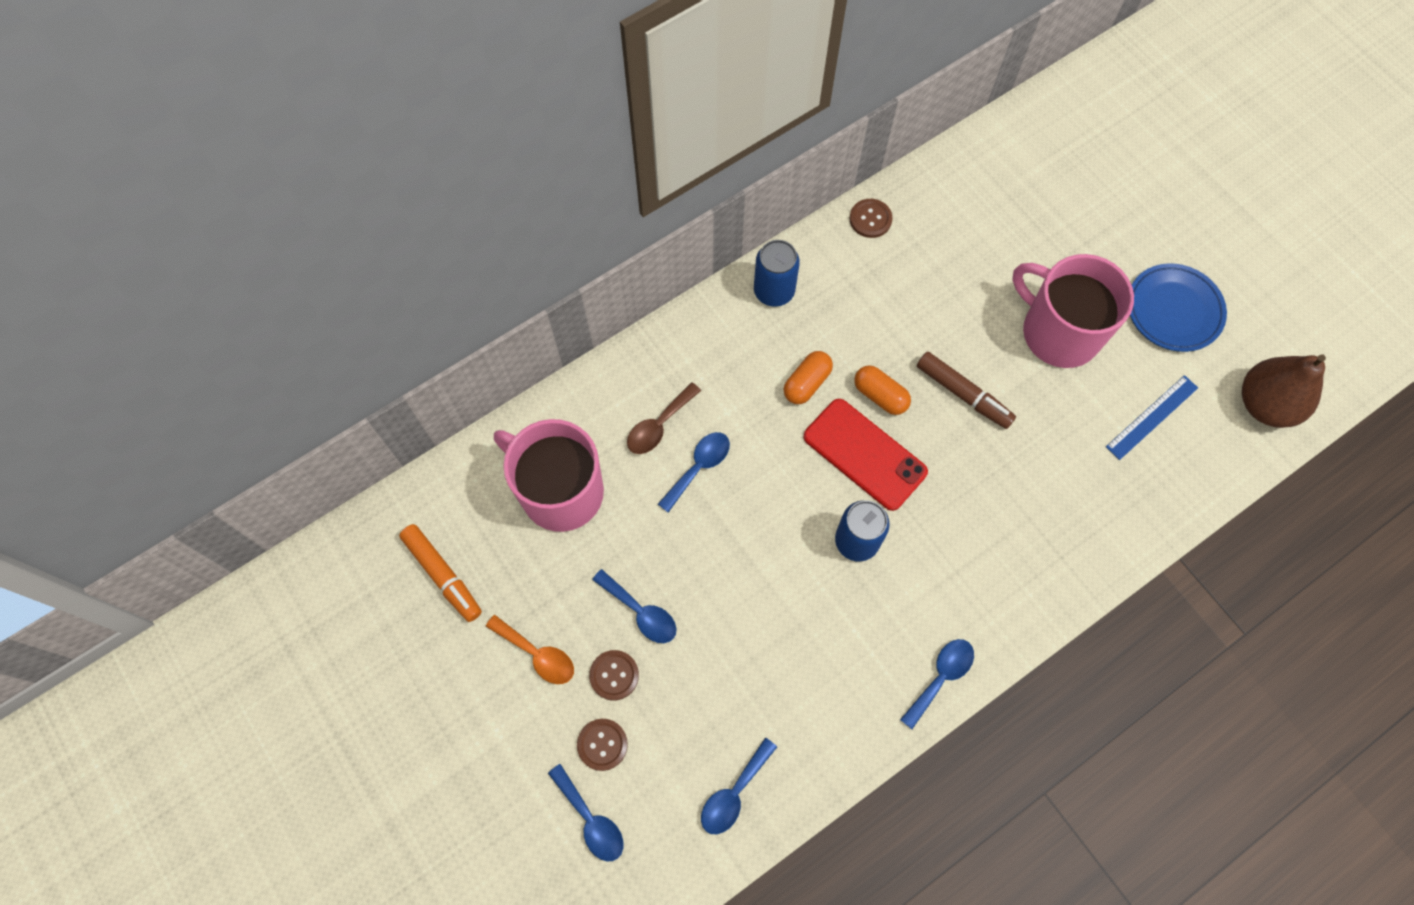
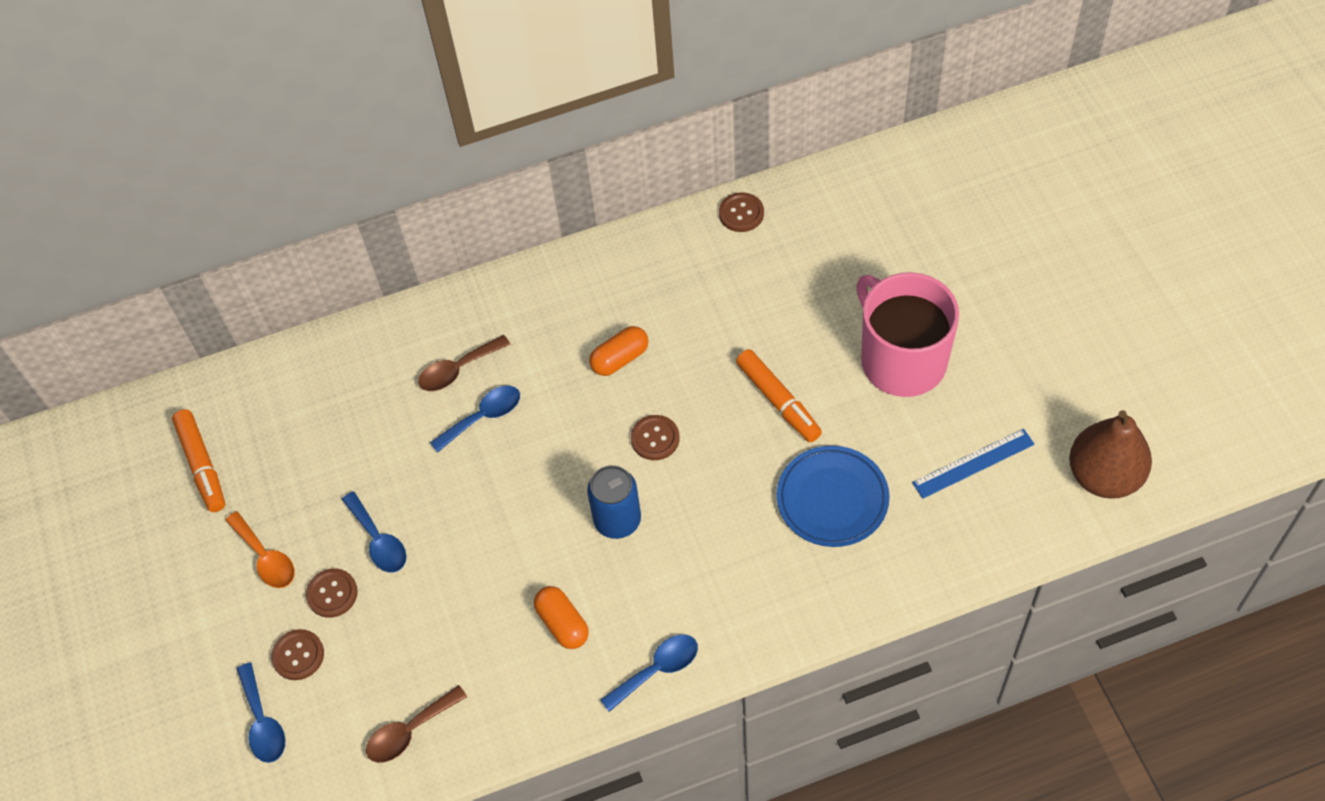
camera: 20 degrees right, 10 degrees down
(560, 491) = (340, 411): pink mug -> none
(734, 793) = (410, 731): blue spoon -> brown spoon
(774, 291) = (617, 264): blue can -> none
(864, 454) = (655, 438): red phone -> brown button
(880, 395) = (691, 385): orange capsule -> orange capsule (562, 623)
(963, 394) = (778, 401): brown marker -> orange marker
(1173, 310) = (1035, 362): blue plate -> blue plate (832, 499)

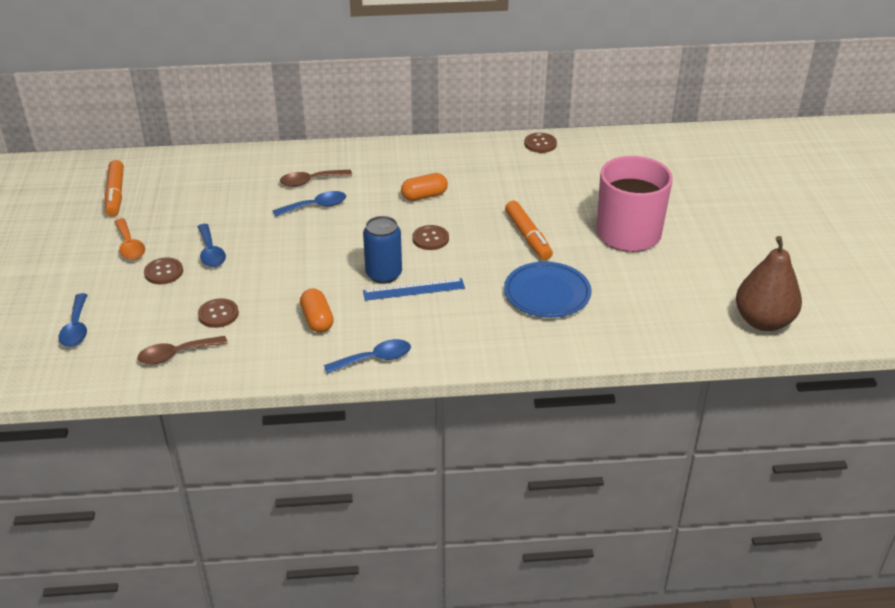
camera: 10 degrees right, 20 degrees down
(298, 655) = (122, 298): brown button -> brown button (218, 314)
(973, 463) = (662, 295): blue ruler -> blue ruler (413, 289)

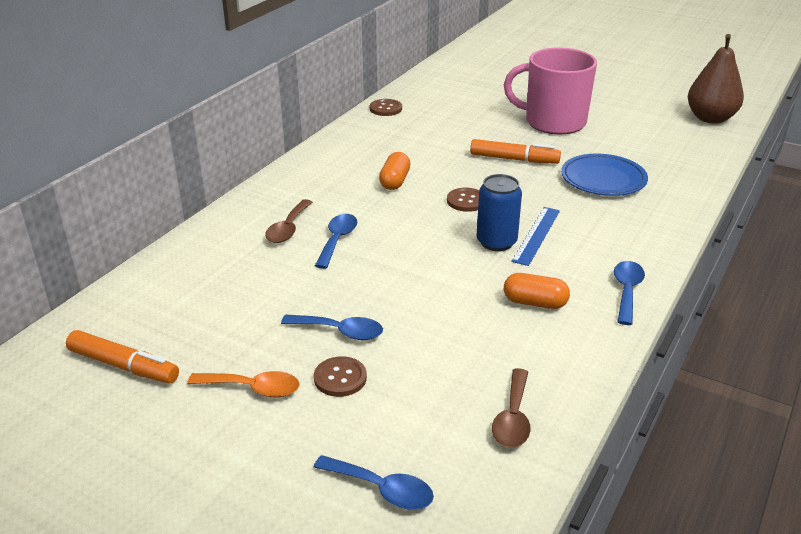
camera: 55 degrees left, 5 degrees down
(218, 314) = (464, 363): brown button -> none

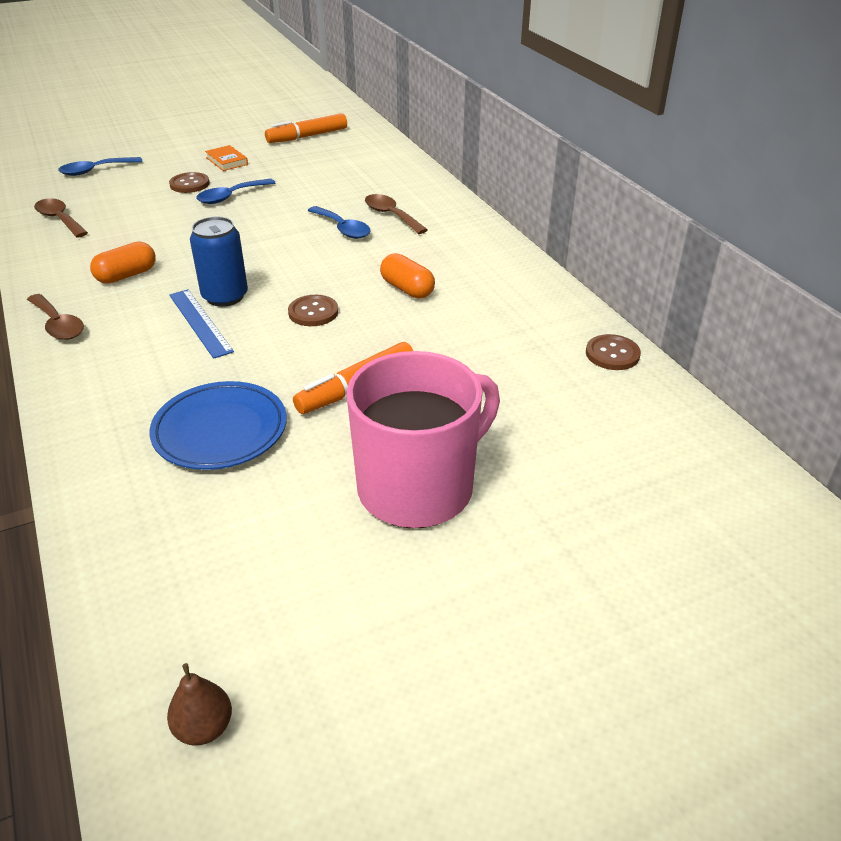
camera: 125 degrees right, 5 degrees up
(253, 388) = (227, 161): orange spoon -> orange book
(627, 291) = (58, 325): blue spoon -> brown spoon
(710, 118) = (204, 727): brown pear -> brown pear, size x0.46

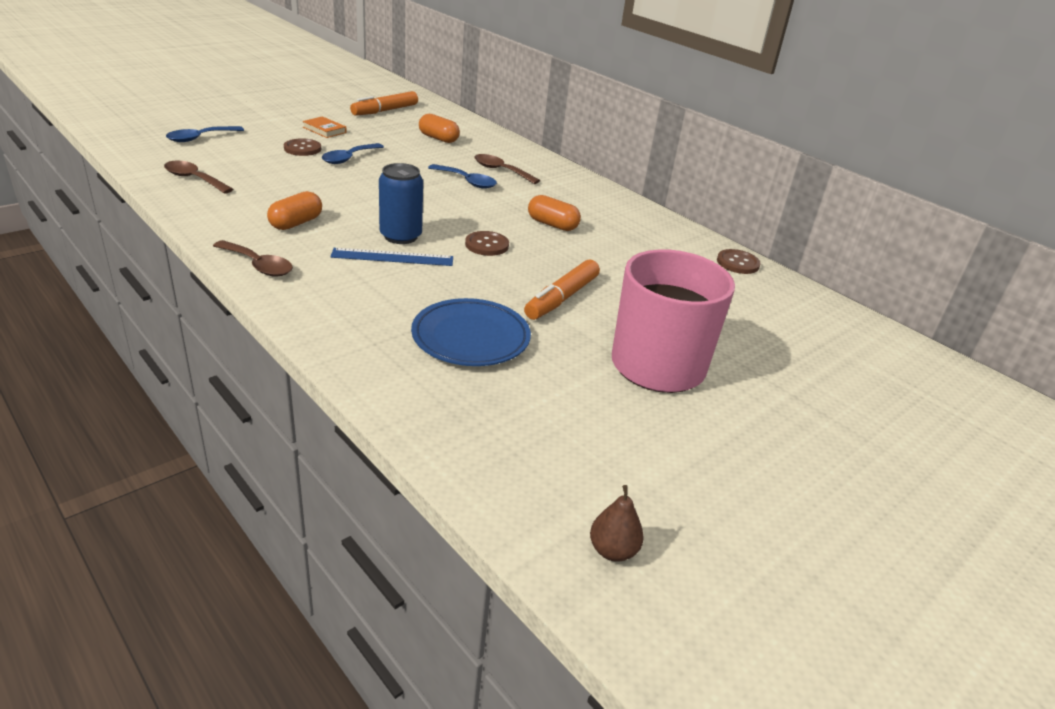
camera: 20 degrees left, 5 degrees down
(200, 322) = (392, 257): blue ruler -> blue ruler turned 45 degrees counterclockwise
(345, 172) = (438, 138): none -> orange capsule

